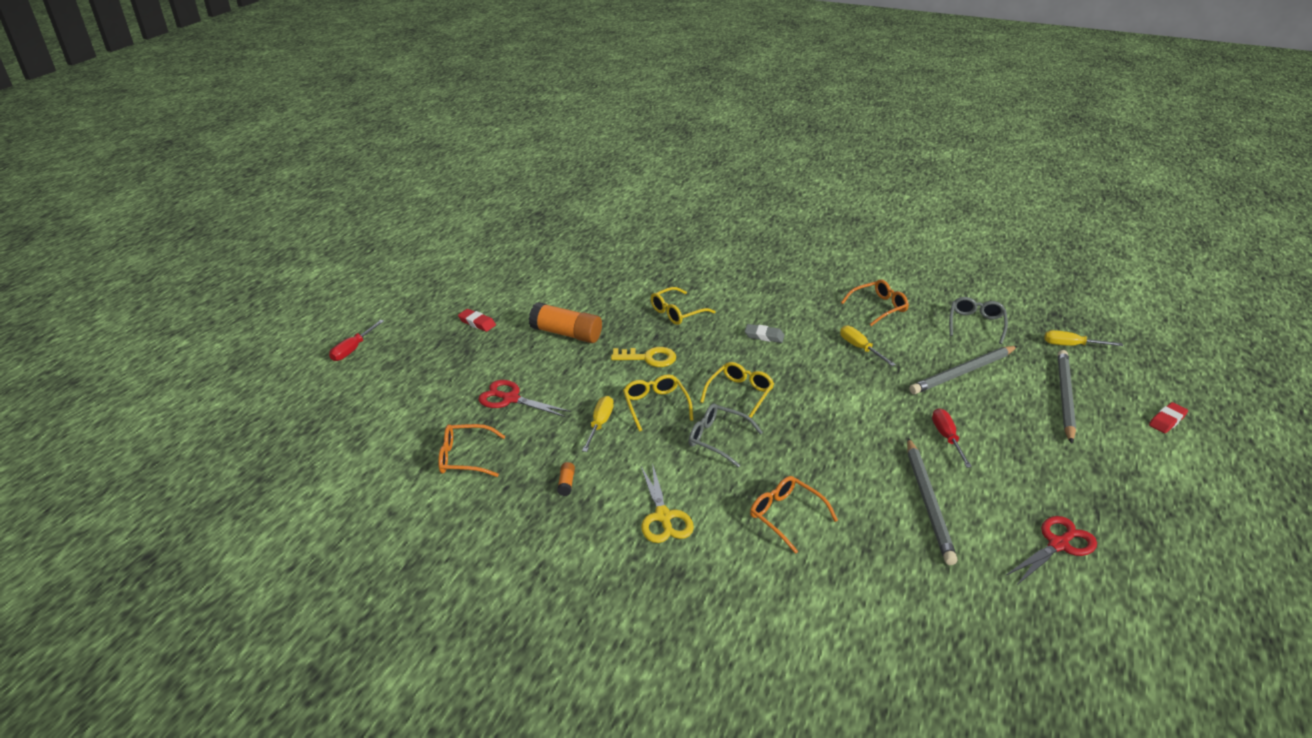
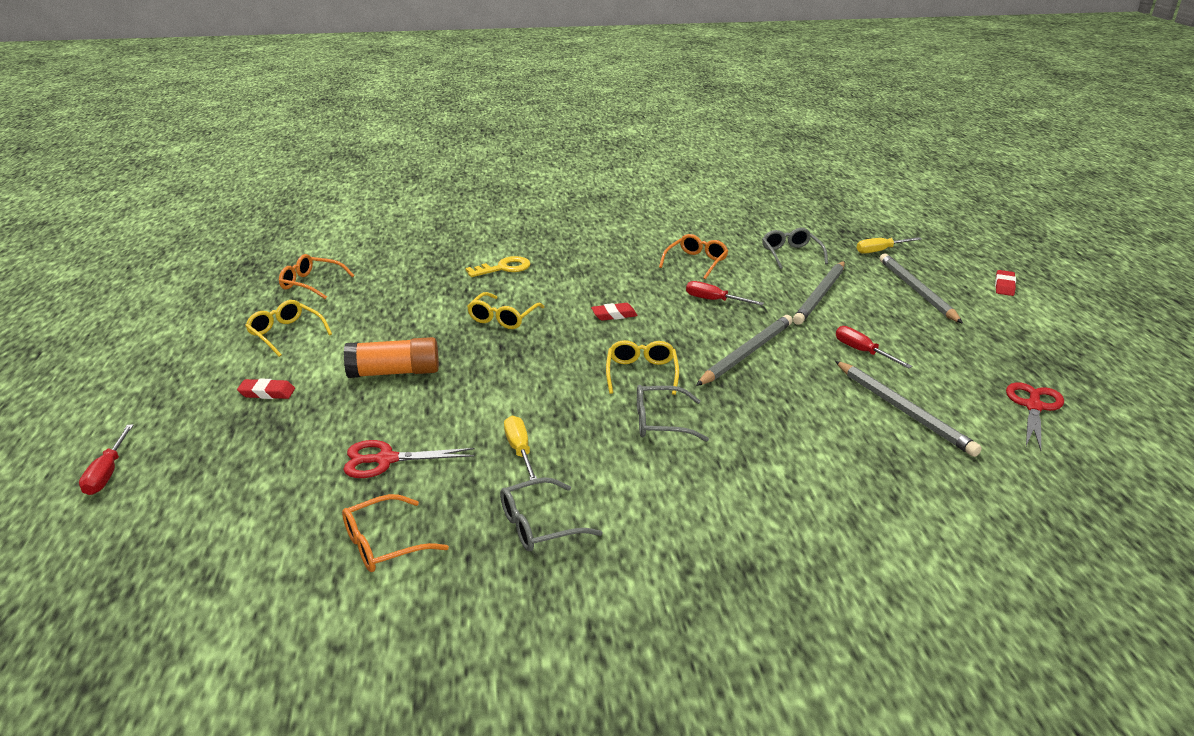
camera: 30 degrees left, 5 degrees down
(566, 483) = (539, 525): orange glue stick -> grey glasses
(648, 358) = (513, 369): yellow key -> yellow key (503, 268)
(655, 405) = (564, 412): yellow glasses -> yellow glasses (286, 334)
(663, 517) = (678, 518): yellow scissors -> none
(764, 336) = (614, 315): grey eraser -> red eraser
(785, 516) = (796, 469): orange glasses -> orange glasses (311, 283)
(841, 405) = (746, 353): none -> grey pencil
(860, 348) = (714, 300): yellow screwdriver -> red screwdriver

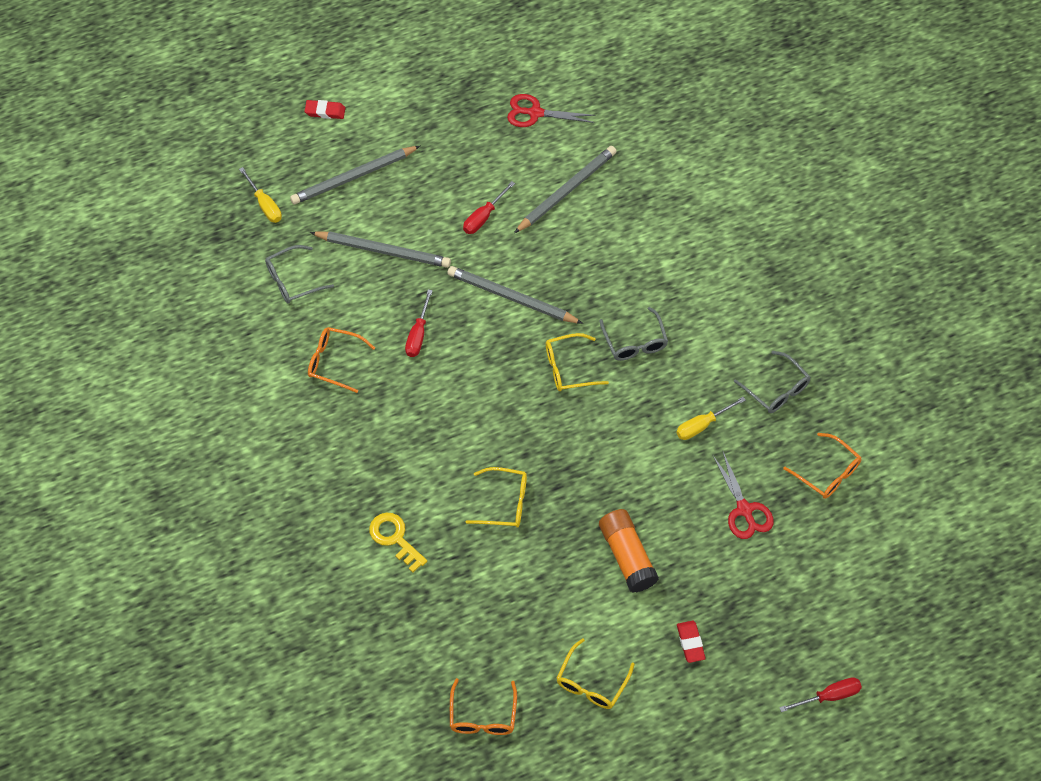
camera: 105 degrees left, 30 degrees up
(614, 315) = (471, 411): red eraser -> none

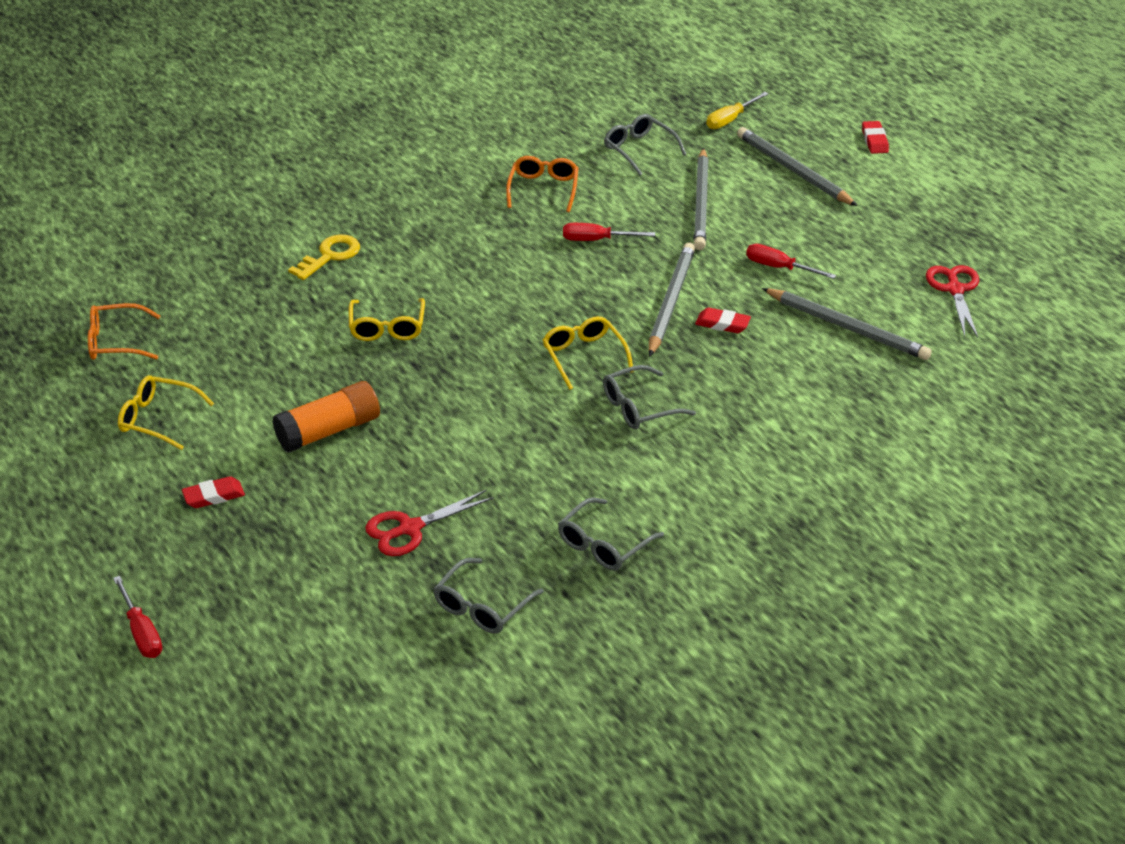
camera: 80 degrees right, 20 degrees down
(547, 269) = (722, 324): none -> red eraser
(702, 425) = (530, 478): yellow screwdriver -> none
(828, 473) = (482, 607): orange glasses -> grey glasses

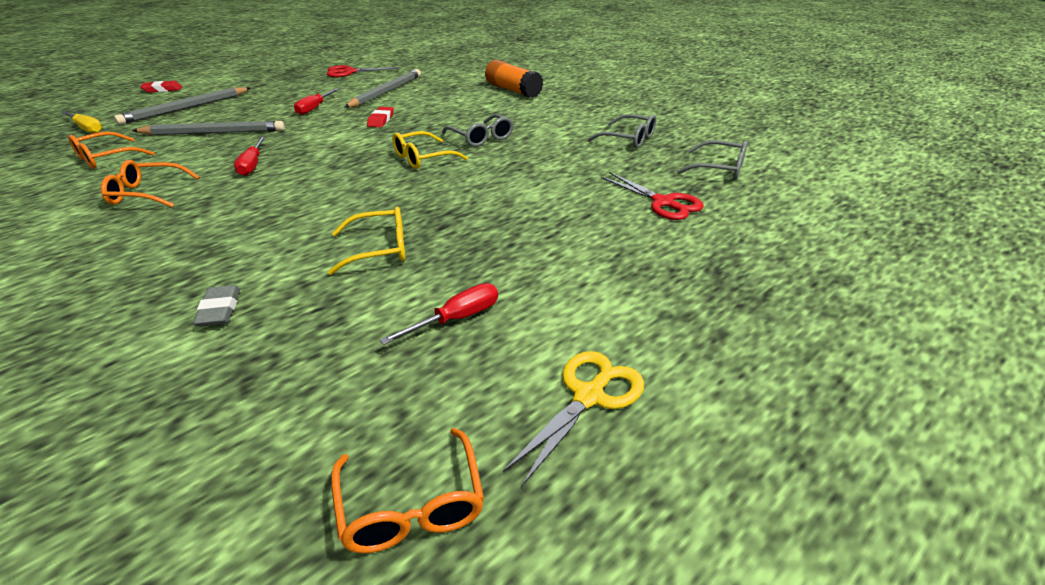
camera: 100 degrees left, 5 degrees down
(141, 632) = (921, 321): red screwdriver -> red screwdriver (456, 319)
(157, 419) = (589, 396): yellow glasses -> yellow scissors
(214, 496) = (697, 314): red eraser -> none
(328, 431) = (558, 259): orange glue stick -> orange glue stick (513, 90)
(330, 256) = (219, 310): yellow key -> grey eraser
(639, 149) = (106, 158): grey glasses -> orange glasses
(670, 301) = (351, 135): grey pencil -> none

